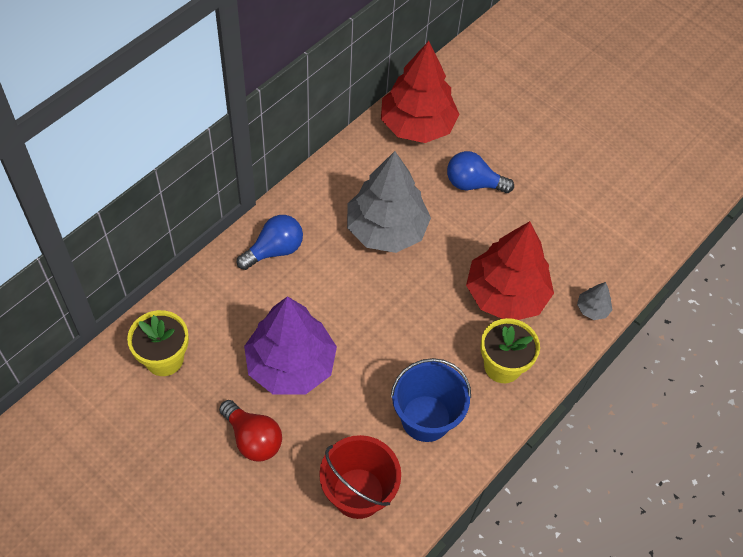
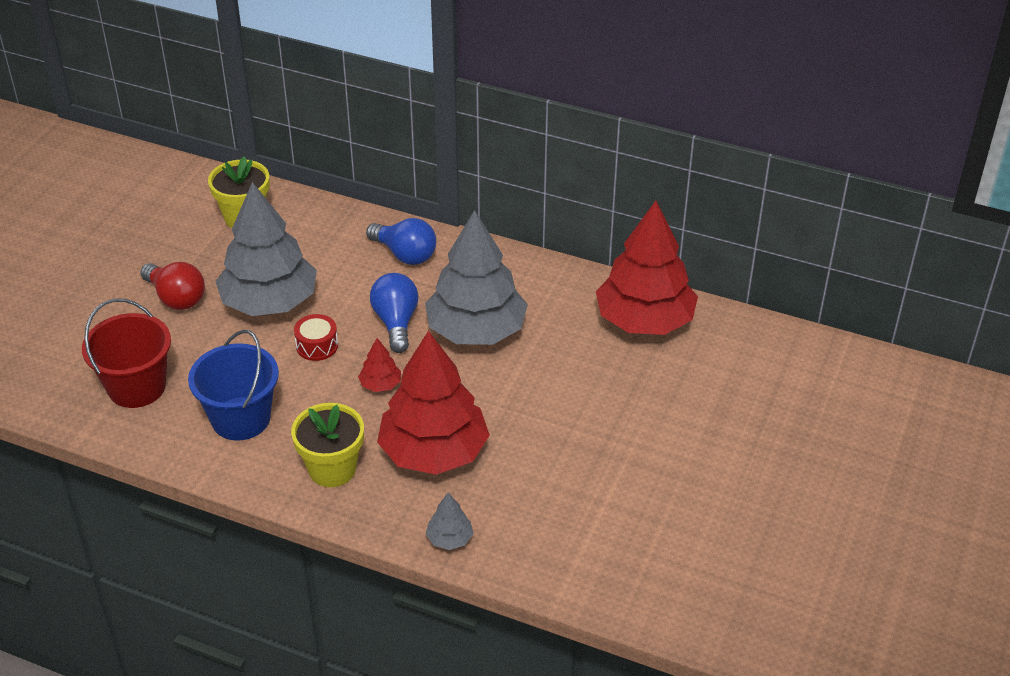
camera: 75 degrees right, 15 degrees down
(253, 438) = (176, 298): red light bulb -> red light bulb turned 75 degrees counterclockwise
(290, 365) = (269, 302): purple tree -> grey tree
(360, 342) = (317, 346): none -> red drum
(422, 309) = (380, 384): none -> red tree
(473, 184) = (584, 388): blue light bulb -> blue light bulb (396, 322)

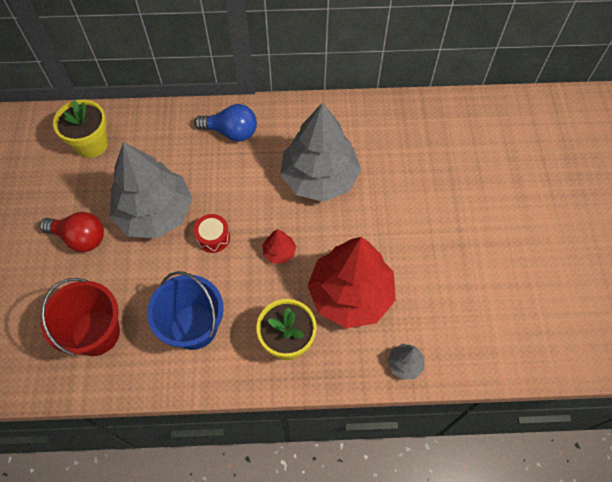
camera: 25 degrees left, 20 degrees up
(396, 322) = (259, 193): blue light bulb -> none
(644, 320) = (426, 124): red tree -> none

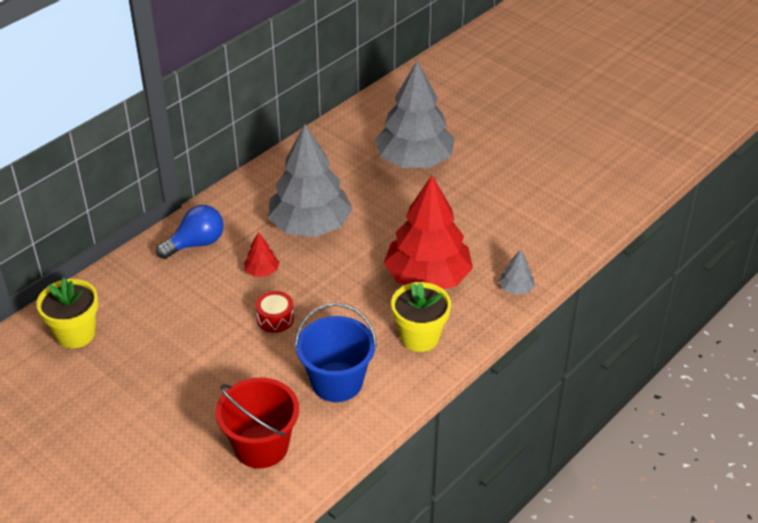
camera: 45 degrees left, 20 degrees down
(80, 238) = (158, 400): red light bulb -> none
(155, 213) = (202, 338): grey tree -> grey tree (414, 160)
(279, 252) = (341, 291): red tree -> red tree (262, 271)

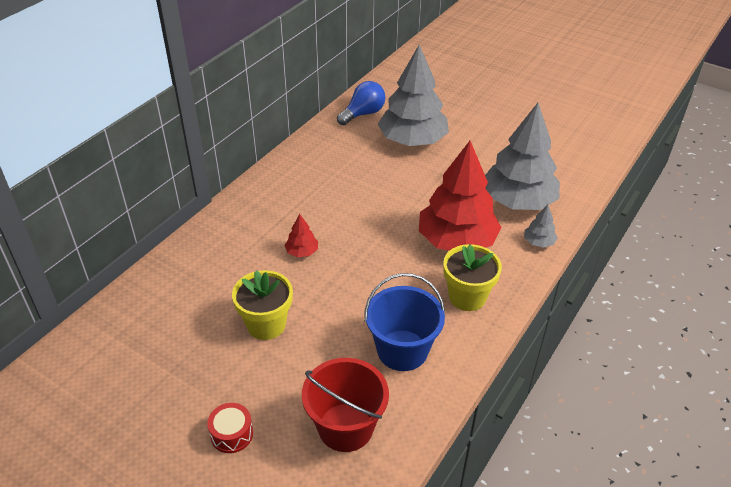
camera: 10 degrees left, 0 degrees up
(75, 334) = (131, 333): yellow flower pot -> yellow flower pot (266, 324)
(196, 244) = (233, 233): blue light bulb -> blue light bulb (363, 114)
(275, 318) = (326, 295): red drum -> red drum (232, 434)
(310, 225) = (336, 205): grey tree -> grey tree (518, 201)

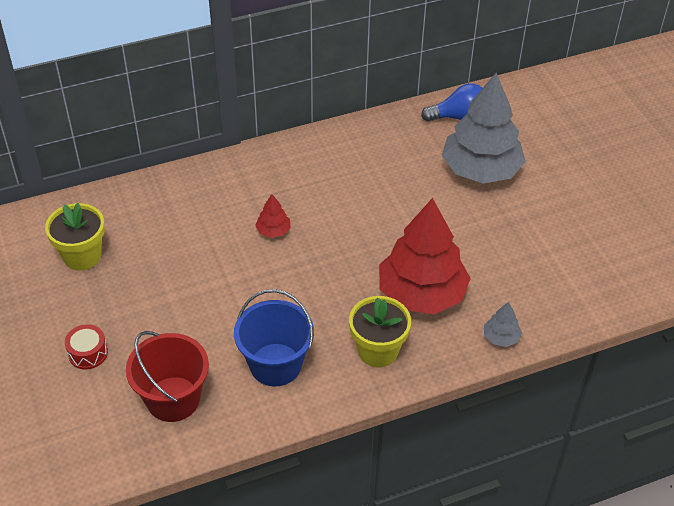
camera: 35 degrees right, 5 degrees up
(266, 324) = (187, 280): yellow flower pot -> yellow flower pot (82, 256)
(518, 201) = (524, 286): grey tree -> none

